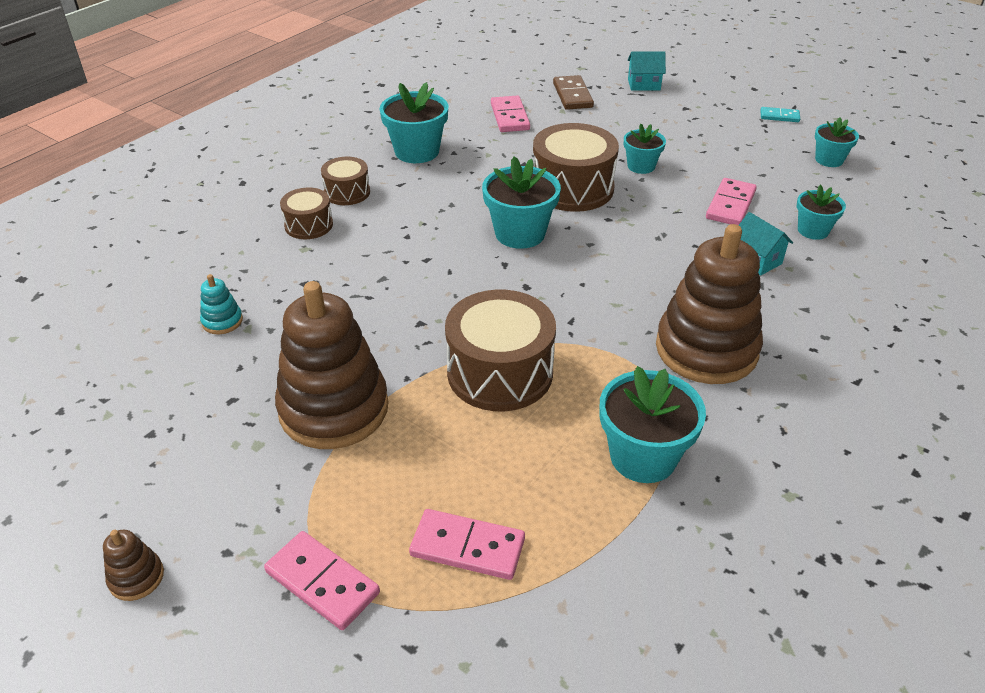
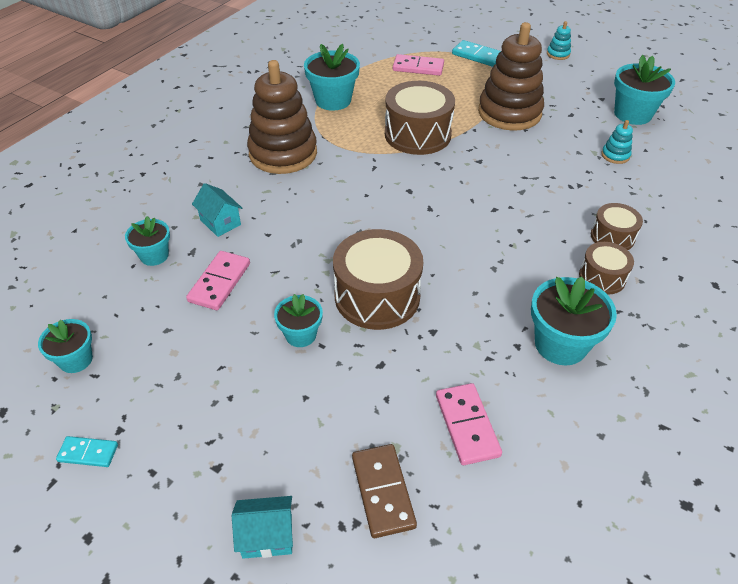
camera: 175 degrees right, 5 degrees up
(136, 577) = (558, 54): brown stacking toy -> turquoise stacking toy
(322, 582) = (477, 56): pink domino -> turquoise domino
(520, 233) = (422, 238): turquoise flower pot -> turquoise flower pot (632, 114)

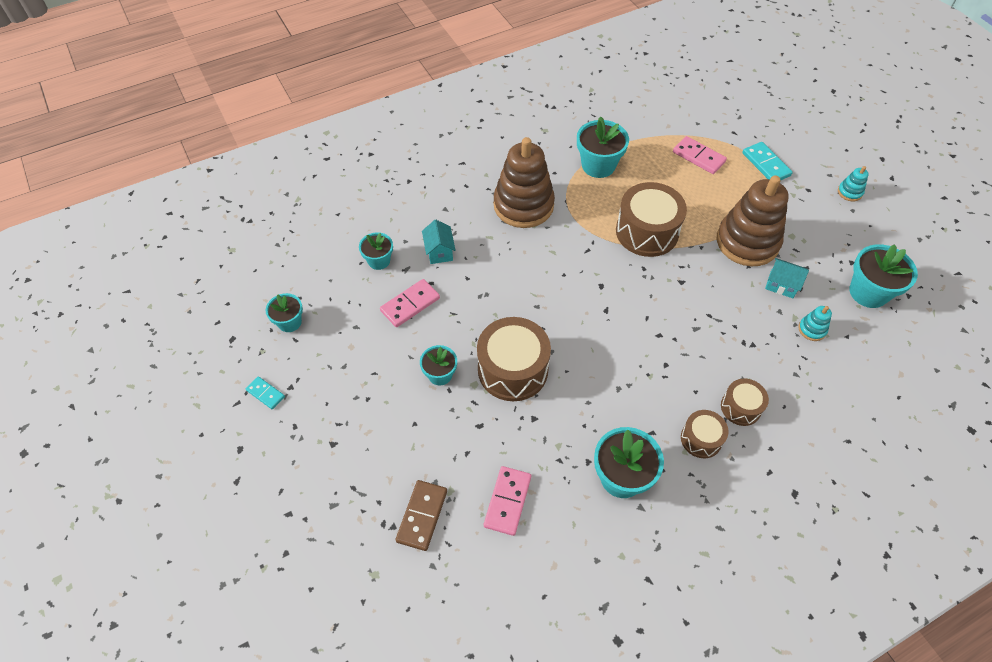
camera: 30 degrees right, 10 degrees up
(267, 536) = (336, 505): turquoise house -> turquoise house (781, 285)

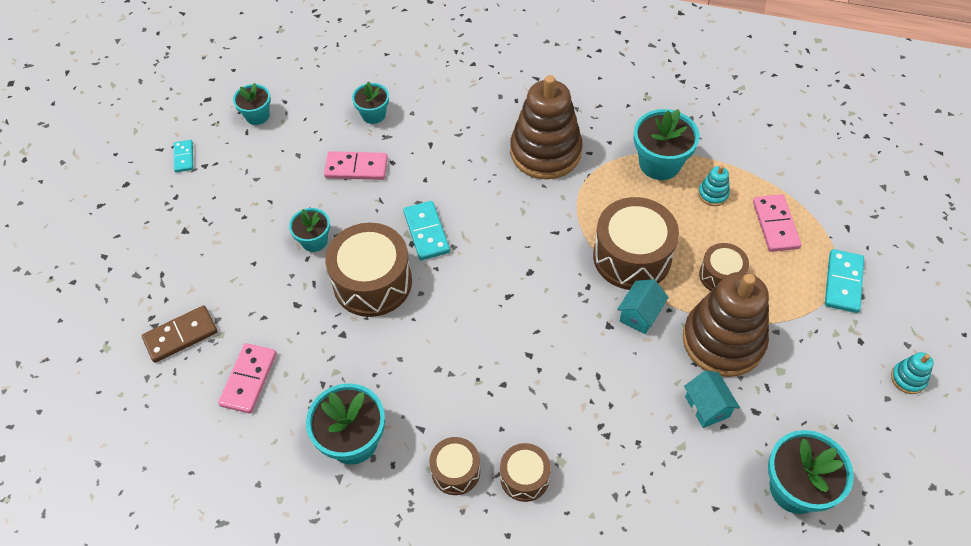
camera: 45 degrees right, 0 degrees up
(439, 251) = (428, 141): turquoise house -> turquoise house (640, 315)
(507, 501) = (248, 379): pink domino -> pink domino turned 45 degrees counterclockwise
(509, 310) = (426, 232): none -> turquoise domino
(704, 206) = (721, 275): none -> brown drum
(812, 329) = (685, 471): turquoise stacking toy -> turquoise stacking toy (713, 194)

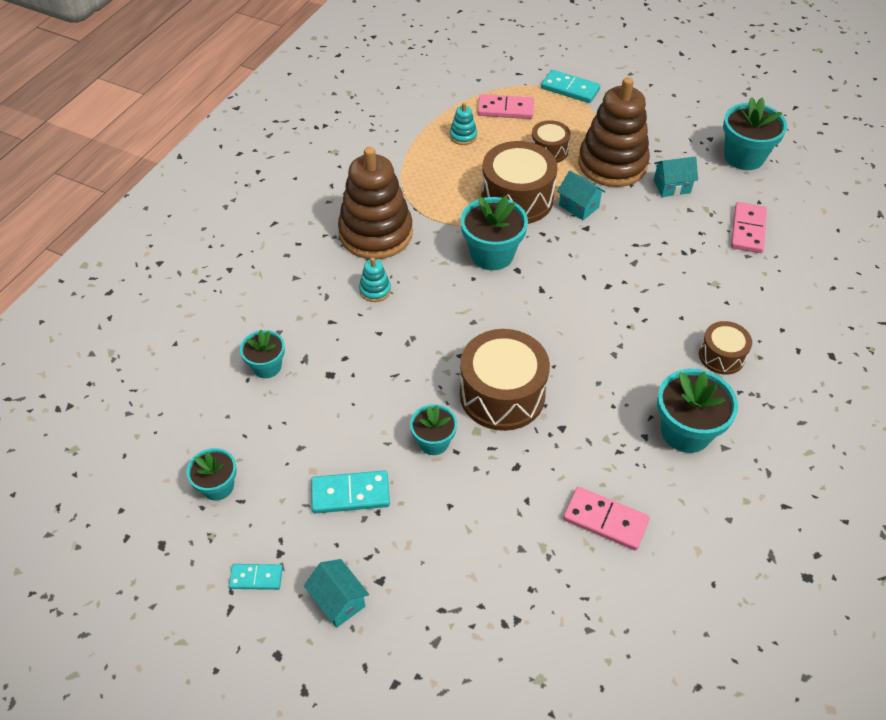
camera: 80 degrees left, 5 degrees down
(167, 209) = (338, 601): none -> turquoise house
(181, 335) = (537, 589): brown domino -> none
(356, 168) = (341, 392): pink domino -> pink domino (748, 230)
(426, 232) = (449, 341): turquoise domino -> turquoise domino (350, 494)
(524, 477) = (729, 309): brown drum -> none
(659, 163) = (418, 160): turquoise flower pot -> turquoise flower pot (492, 254)
(908, 378) = (659, 81): turquoise stacking toy -> turquoise stacking toy (375, 290)

